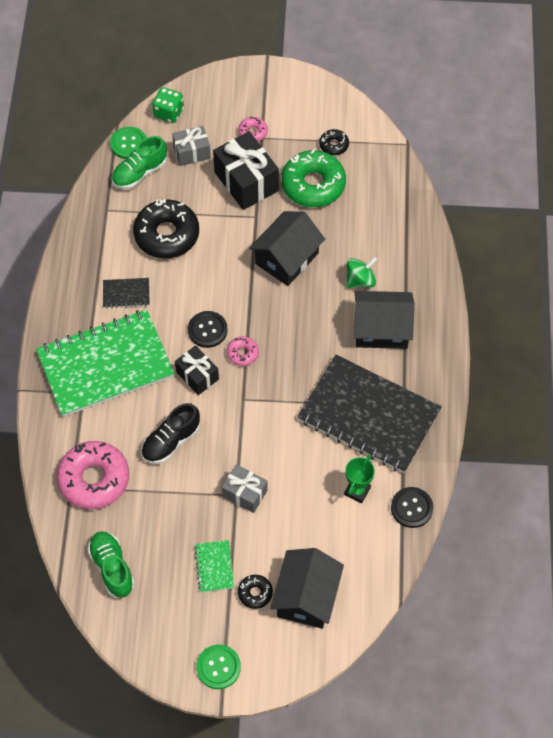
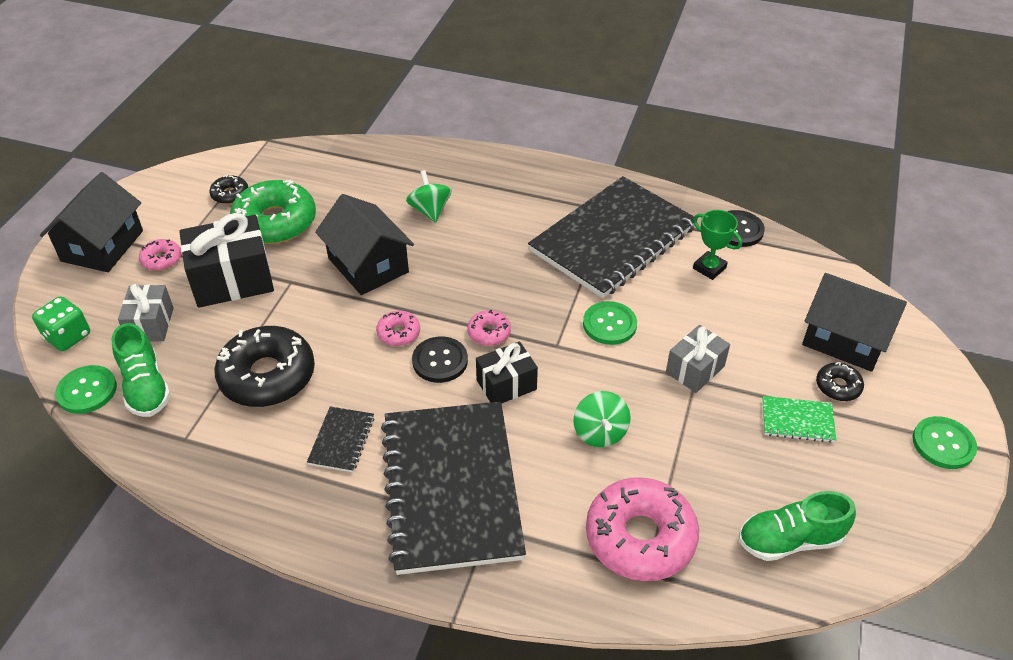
camera: 75 degrees left, 15 degrees down
(105, 365) = (451, 488): green notebook -> black notebook
(171, 441) = (600, 432): black shoe -> green spinning top
(226, 298) = (398, 333): none -> pink donut
(273, 430) = (609, 324): none -> green button
(381, 329) = (502, 207): black house -> black house (102, 246)

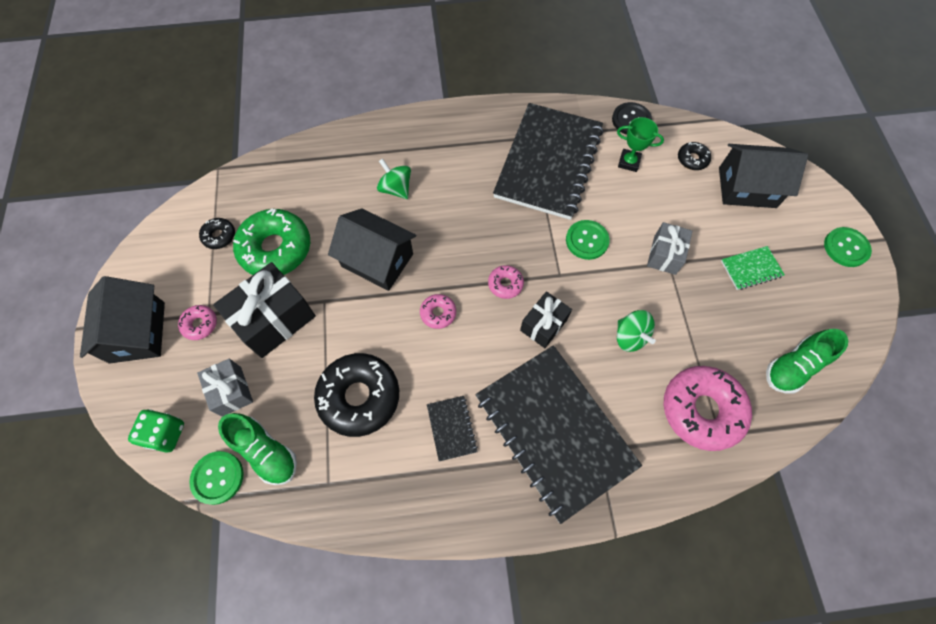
camera: 25 degrees left, 20 degrees up
(440, 361) = (483, 325): black button -> none
(838, 386) = (762, 229): black donut -> black donut (692, 159)

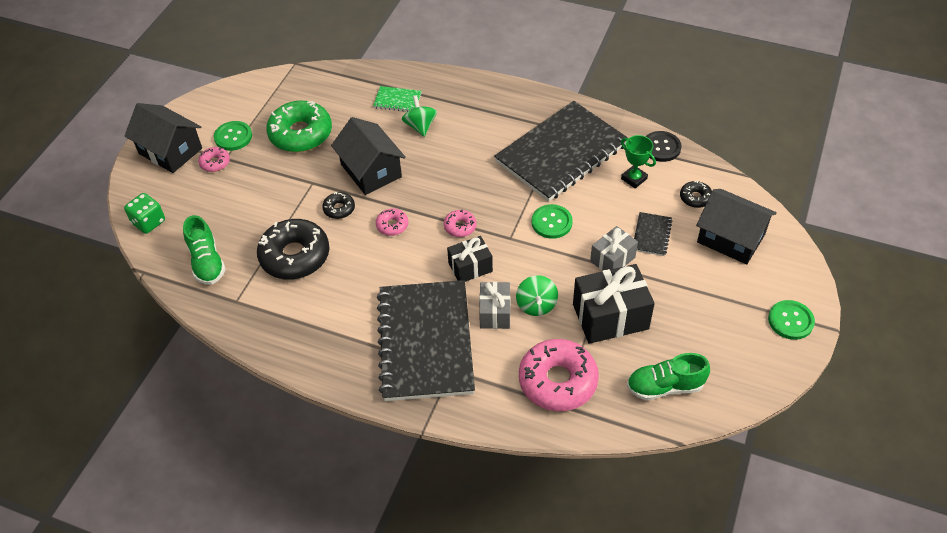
camera: 30 degrees right, 15 degrees down
(137, 332) = (170, 151): black house -> black house turned 75 degrees counterclockwise
(217, 477) = (165, 264): green button -> green button (233, 137)
(219, 236) = (266, 110): black donut -> black donut (339, 209)
(231, 391) = (209, 214): grey gift -> grey gift (495, 313)
(274, 319) = (268, 180): black gift -> black gift (610, 316)
(452, 428) = (348, 305): black notebook -> black notebook (651, 235)
(751, 269) = (684, 300): green notebook -> green notebook (397, 100)

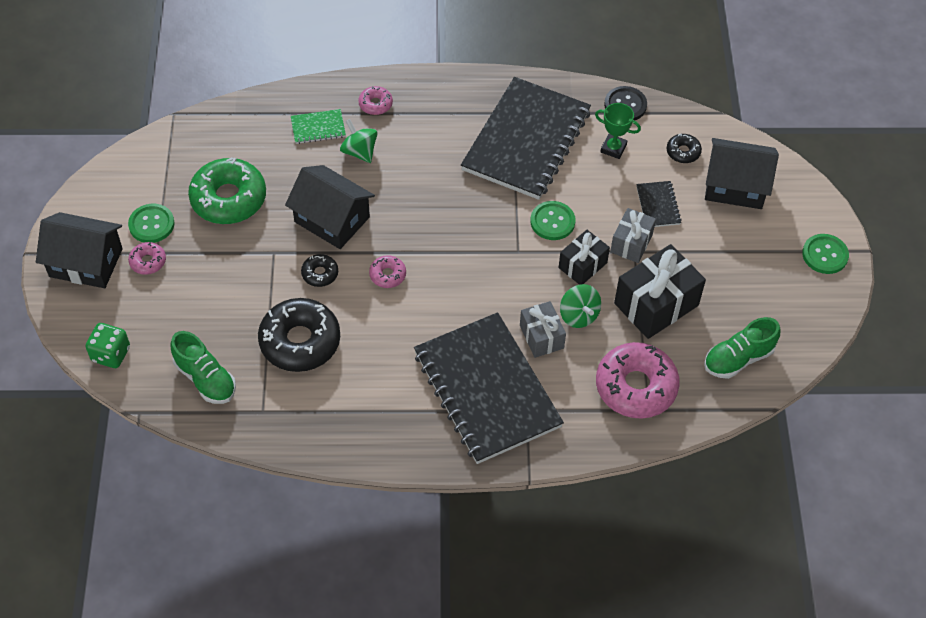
camera: 25 degrees left, 5 degrees up
(460, 227) = (460, 255): pink donut -> pink donut (375, 104)
(470, 267) = (493, 296): black gift -> black gift (582, 265)

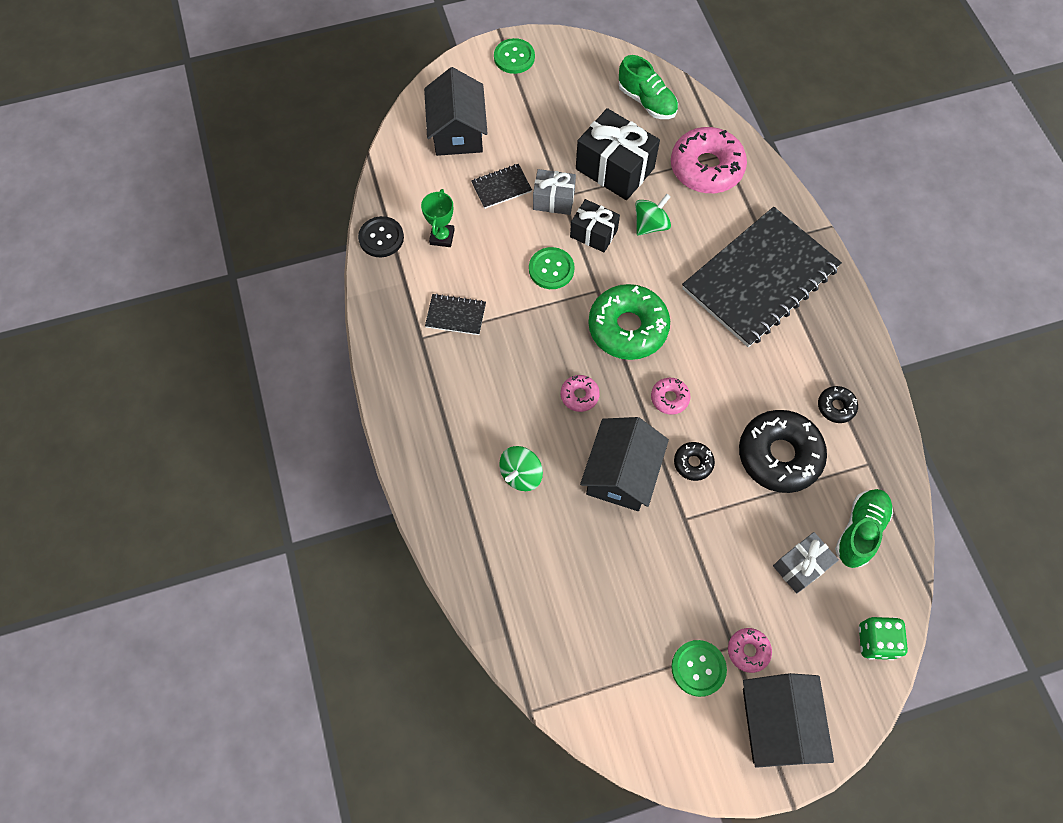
camera: 105 degrees left, 10 degrees up
(228, 198) = (632, 594): green donut -> green donut (628, 327)
(318, 128) = (501, 530): green notebook -> none
(375, 104) = (448, 479): pink donut -> pink donut (579, 395)
(526, 141) = (456, 315): black notebook -> black notebook, size x0.40
(541, 337) = (686, 249): grey gift -> grey gift (800, 566)
(683, 152) = (428, 179): black donut -> black donut (836, 407)

